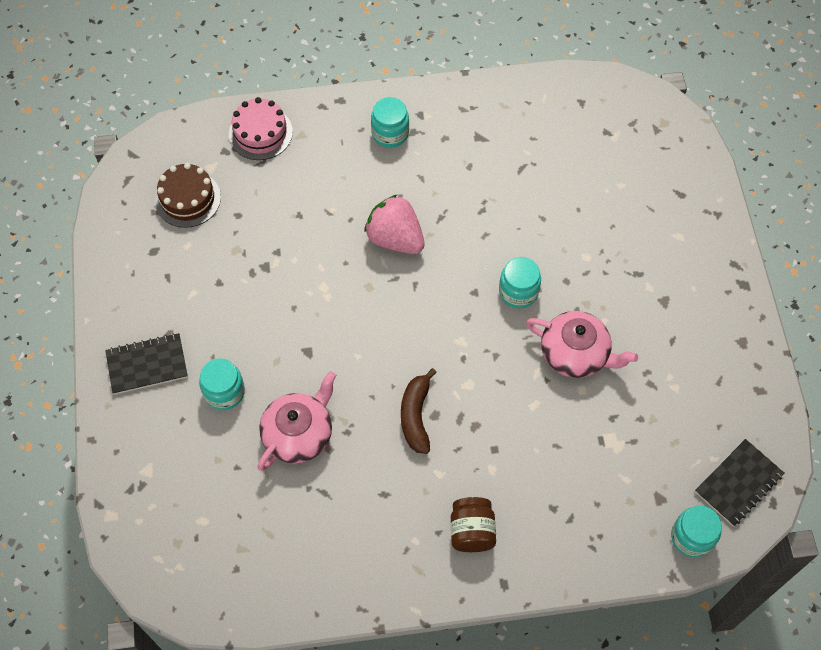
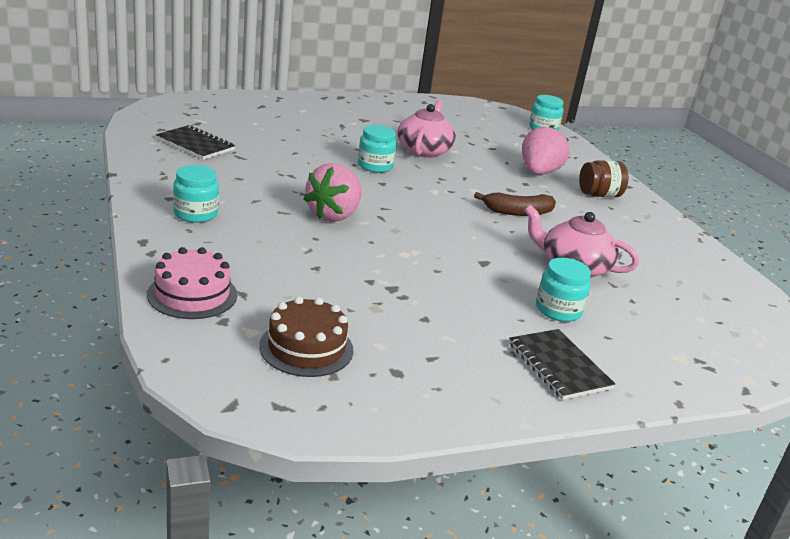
camera: 105 degrees left, 35 degrees down
(530, 477) = (539, 172): none -> pink strawberry
(738, 483) = (496, 114): black notebook -> black notebook (195, 145)

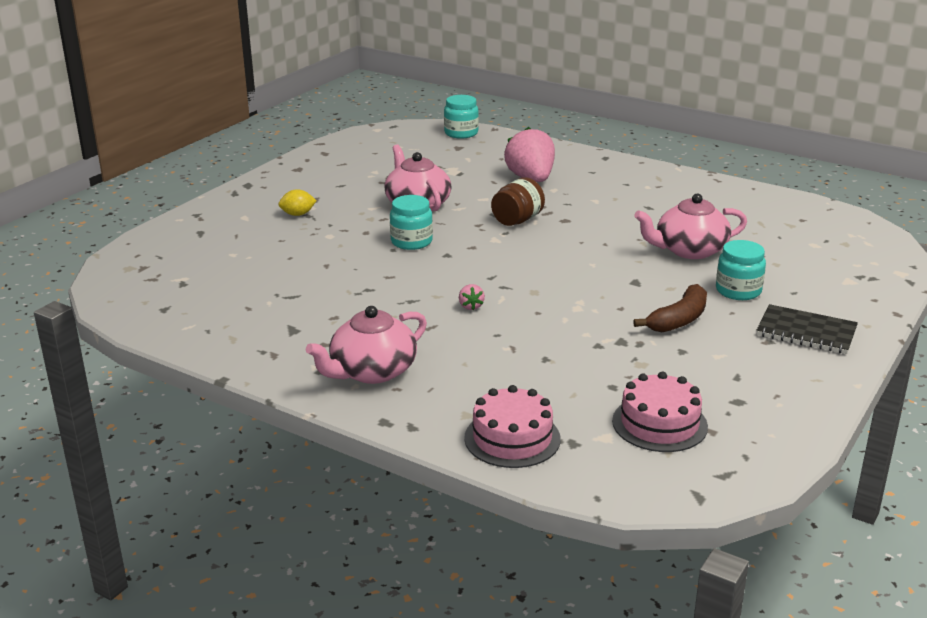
camera: 35 degrees left, 0 degrees up
(195, 145) = (229, 306): black notebook -> none
(195, 214) = (371, 371): turquoise jar -> pink teapot
(306, 348) = (659, 423): brown cake -> pink cake
(334, 215) = (471, 306): pink strawberry -> pink strawberry, size x0.41
(336, 122) = (298, 214): none -> yellow lemon
(518, 212) = (580, 224): brown banana -> brown banana (679, 319)
(599, 195) = (601, 177): brown jar -> brown jar (517, 220)

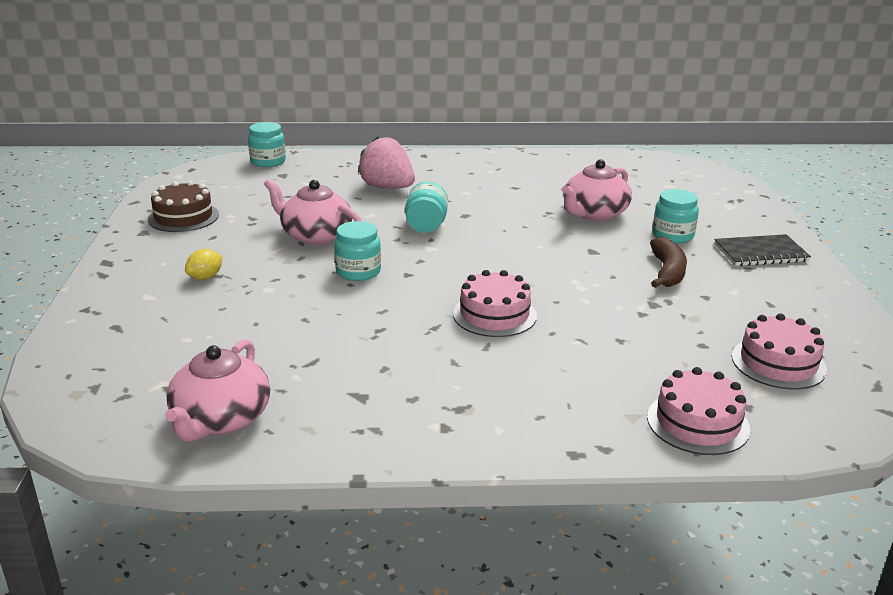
camera: 35 degrees left, 0 degrees up
(339, 164) = (183, 217): none -> brown cake
(371, 371) = (494, 409): pink teapot -> pink teapot (220, 419)
(471, 306) = (494, 315): pink strawberry -> pink cake
(517, 220) = (426, 226): brown jar -> turquoise jar

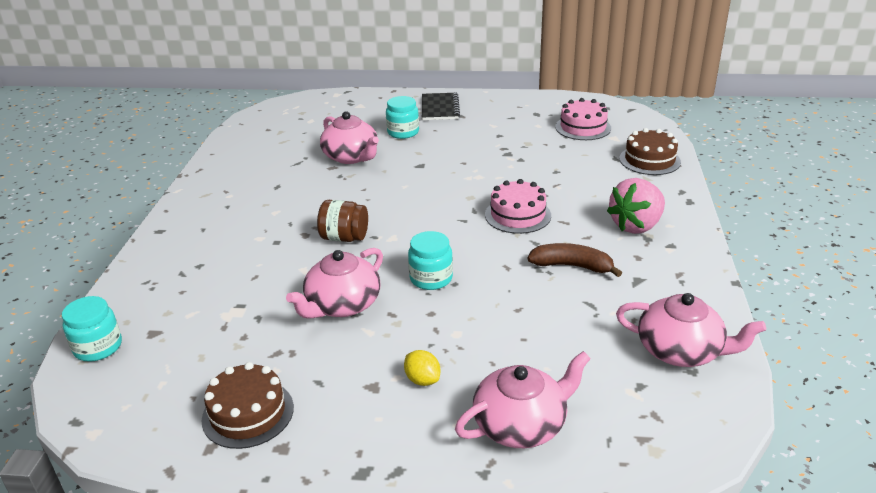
camera: 80 degrees left, 5 degrees up
(135, 324) = (521, 424): none -> pink teapot
(387, 187) = (237, 257): pink strawberry -> pink strawberry (636, 226)
(426, 226) = (344, 238): turquoise jar -> brown jar
(667, 272) = (461, 142): brown banana -> brown banana (572, 266)
(697, 423) = (649, 160): pink cake -> brown cake

